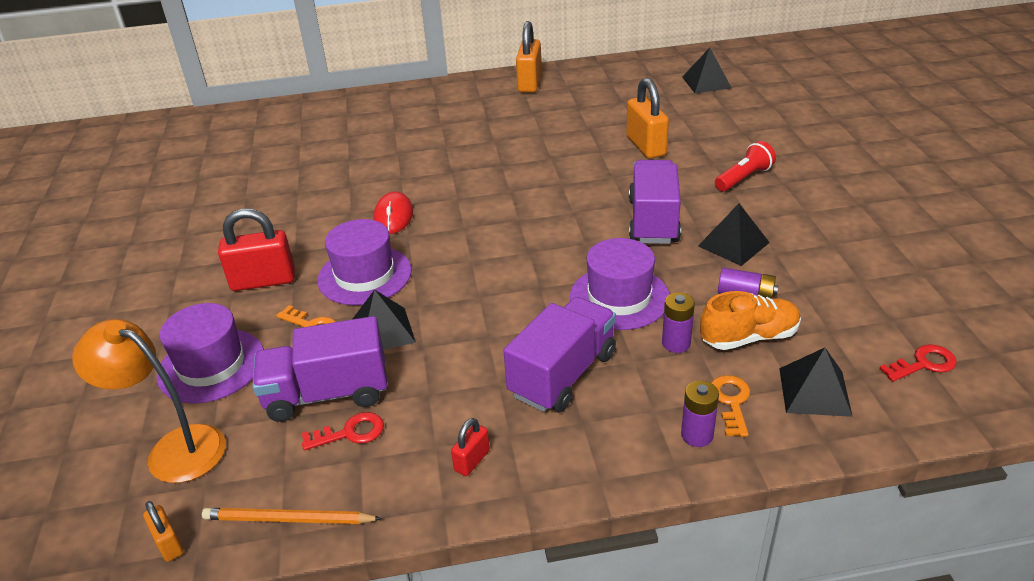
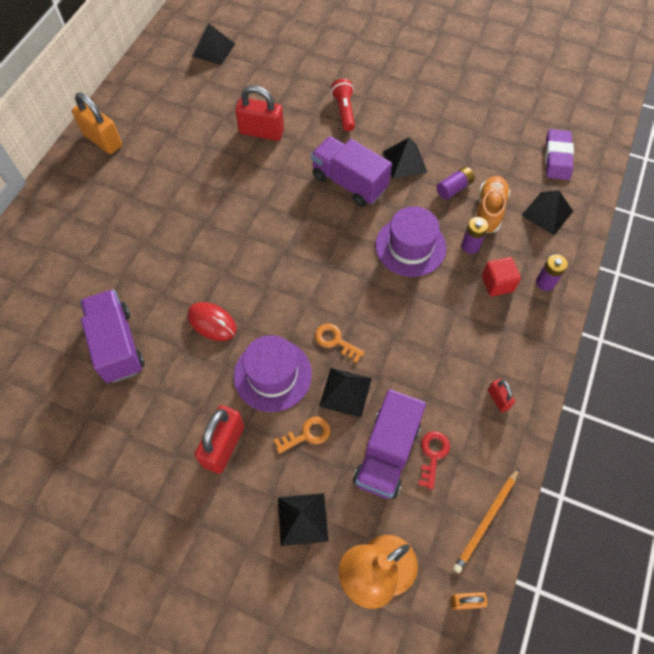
camera: 60 degrees left, 25 degrees up
(211, 365) = (302, 519): purple hat -> black pyramid
(563, 374) = (458, 315): purple truck -> purple truck (117, 345)
(645, 390) = (497, 283): none -> red cube
(646, 146) = (261, 132): orange padlock -> red padlock
(731, 402) = (531, 252): orange key -> orange key (335, 341)
(923, 364) = (557, 157): red key -> purple eraser

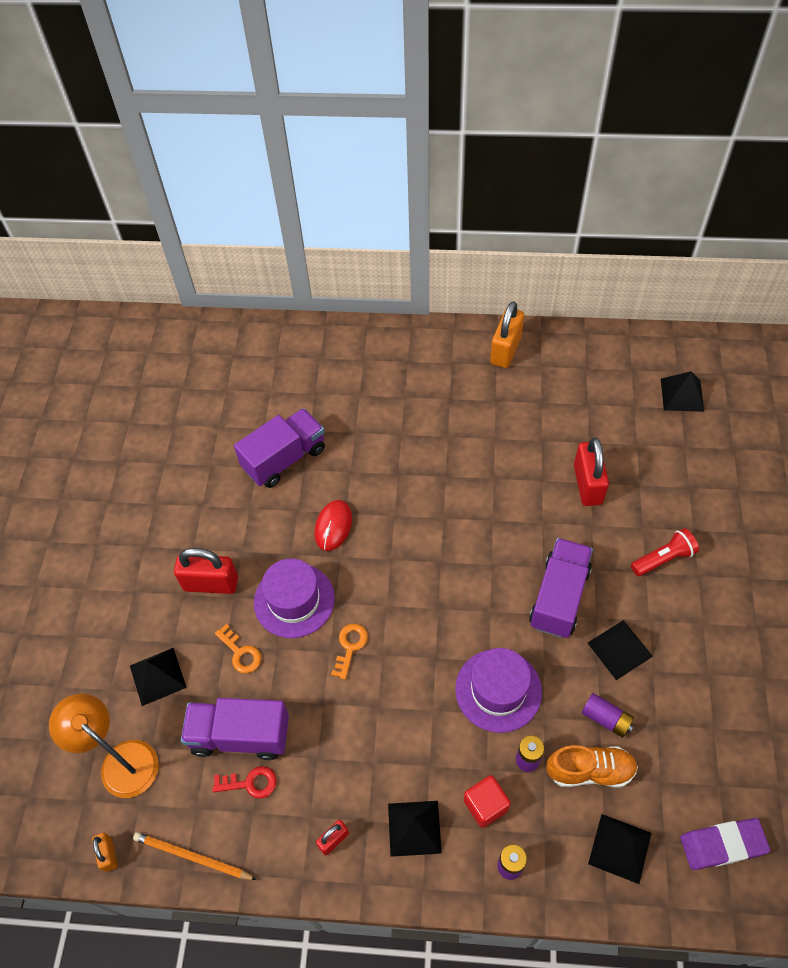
camera: 75 degrees right, 5 degrees down
(345, 392) = (295, 674): black pyramid -> black pyramid (414, 828)

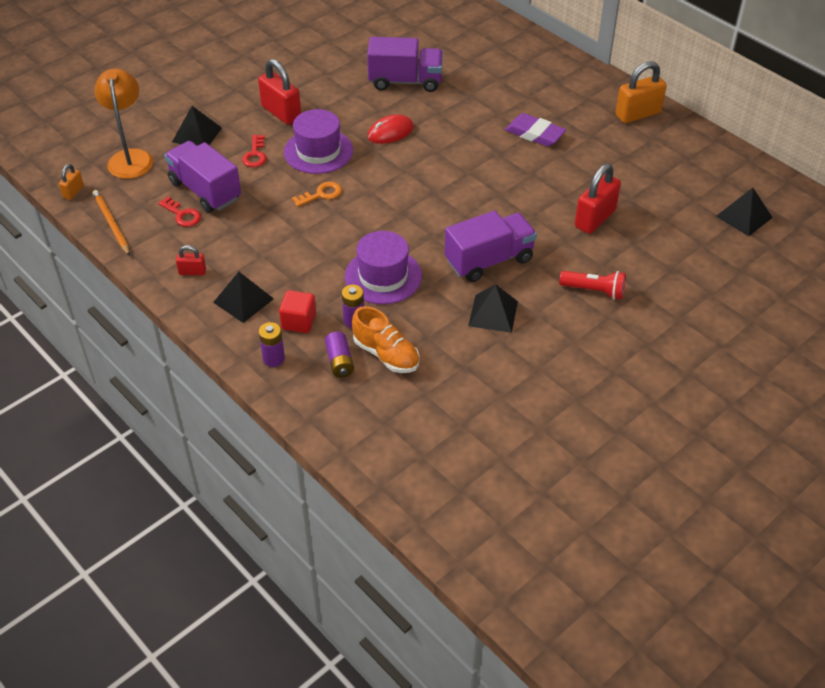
camera: 40 degrees right, 10 degrees down
(240, 653) = (255, 155): orange key -> red key
(606, 719) = (433, 339): purple battery -> purple battery (339, 361)
(619, 848) = (352, 402): black pyramid -> none
(722, 845) = (421, 453): purple eraser -> purple eraser (535, 134)

